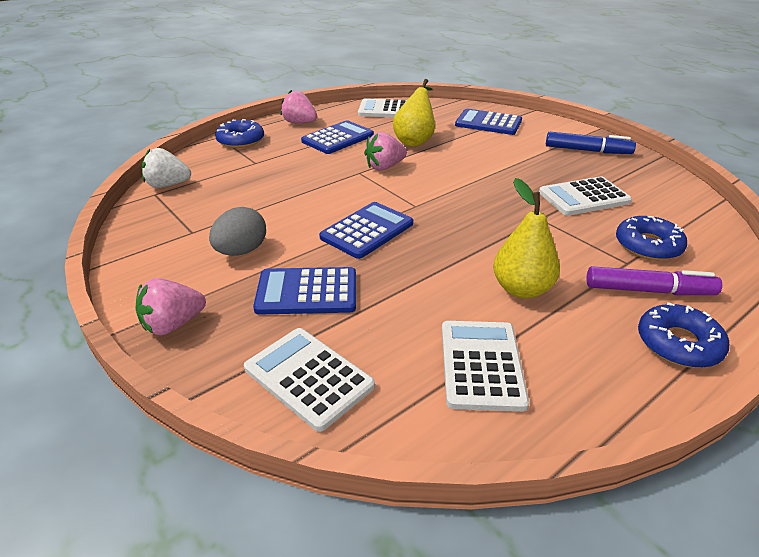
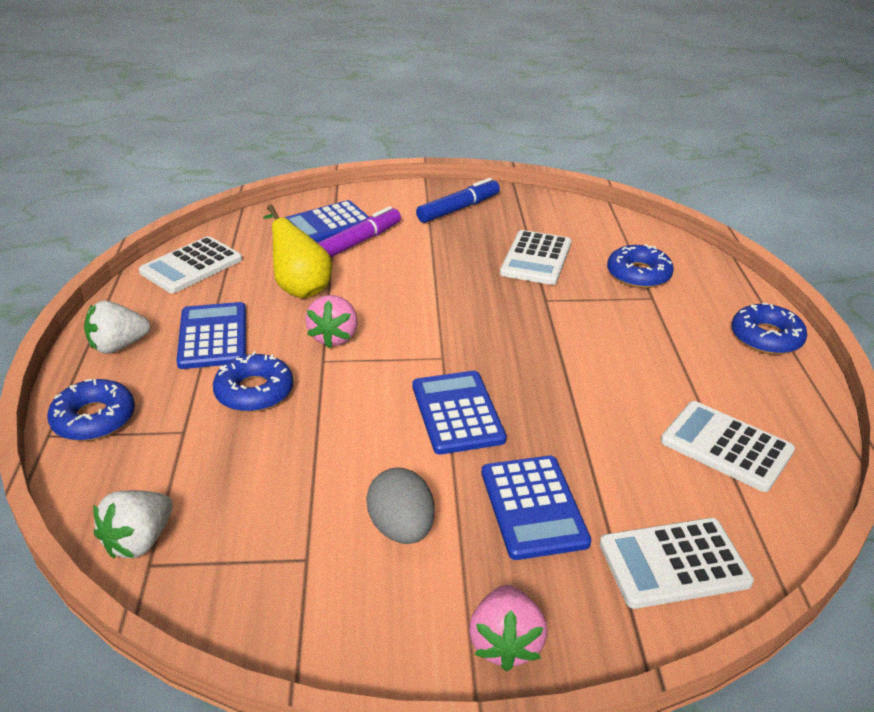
camera: 55 degrees left, 0 degrees up
(299, 123) = (118, 346): pink strawberry -> white strawberry
(307, 166) = (254, 391): none -> blue donut
(307, 292) = (533, 507): blue calculator -> blue calculator turned 45 degrees counterclockwise
(521, 289) = (643, 370): yellow pear -> none
(648, 290) = (696, 311): purple marker -> purple marker (359, 242)

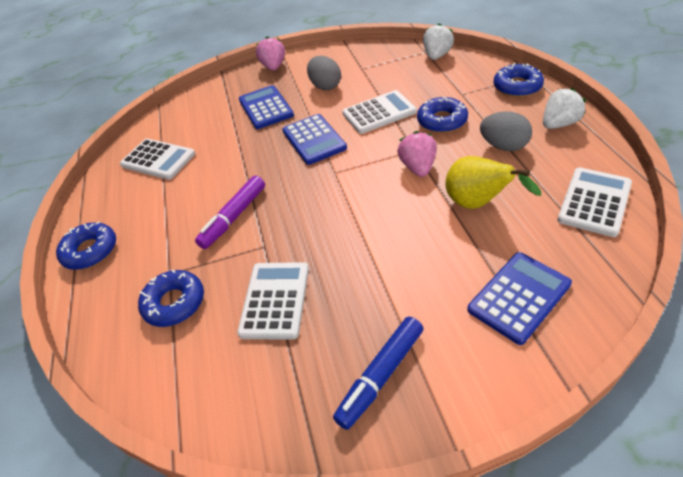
camera: 175 degrees right, 10 degrees up
(213, 336) = (503, 146): blue calculator -> grey egg
(359, 242) = (465, 277): purple marker -> purple marker (234, 217)
(673, 563) = (203, 104): white calculator -> white calculator (379, 113)

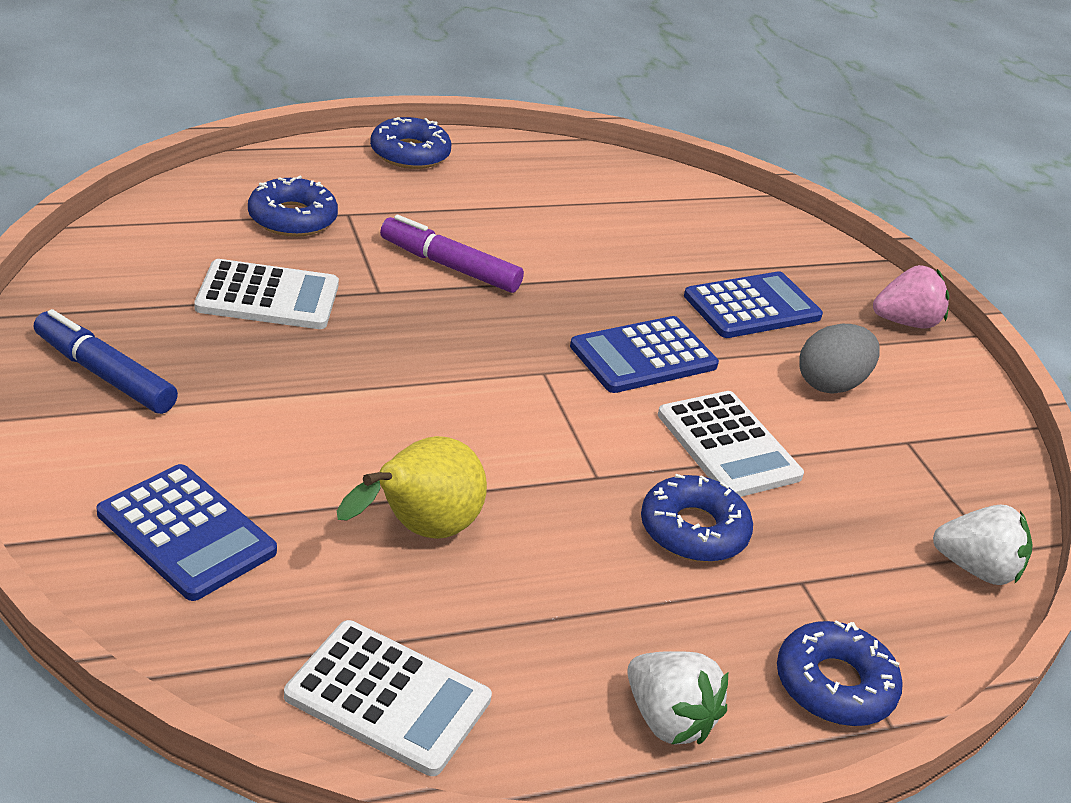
camera: 75 degrees right, 10 degrees down
(158, 160) = (605, 198): white calculator -> none
(418, 167) = (540, 473): pink strawberry -> none
(503, 146) = (593, 605): grey egg -> none

